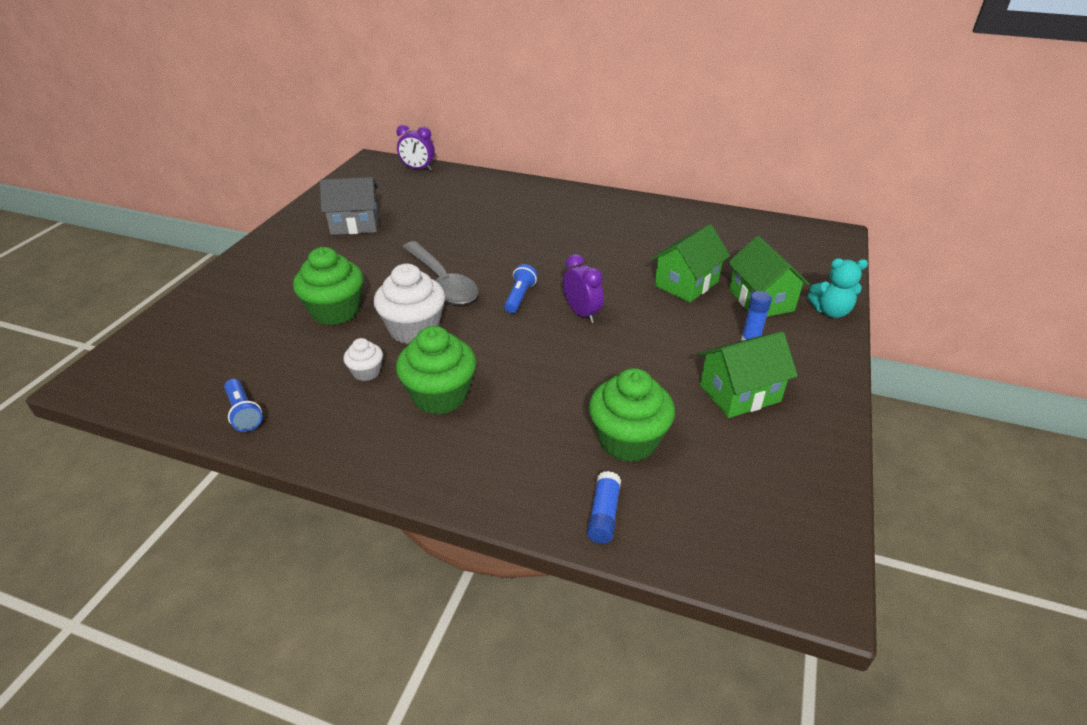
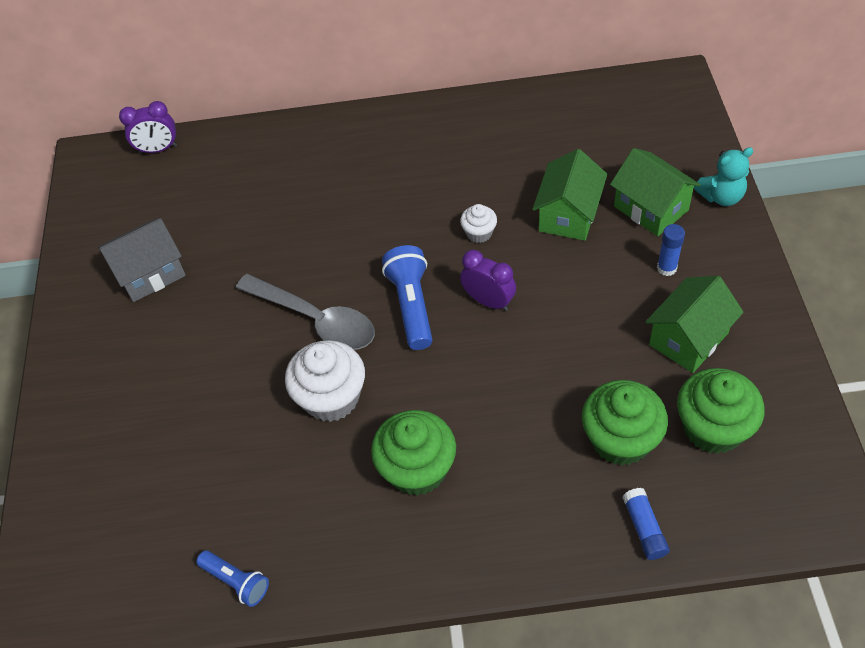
camera: 20 degrees left, 15 degrees up
(335, 311) = (228, 411): green cupcake -> green cupcake (713, 428)
(366, 372) = (323, 475): white cupcake -> white cupcake (479, 233)
(520, 297) = (412, 305): blue flashlight -> blue flashlight, size x1.60

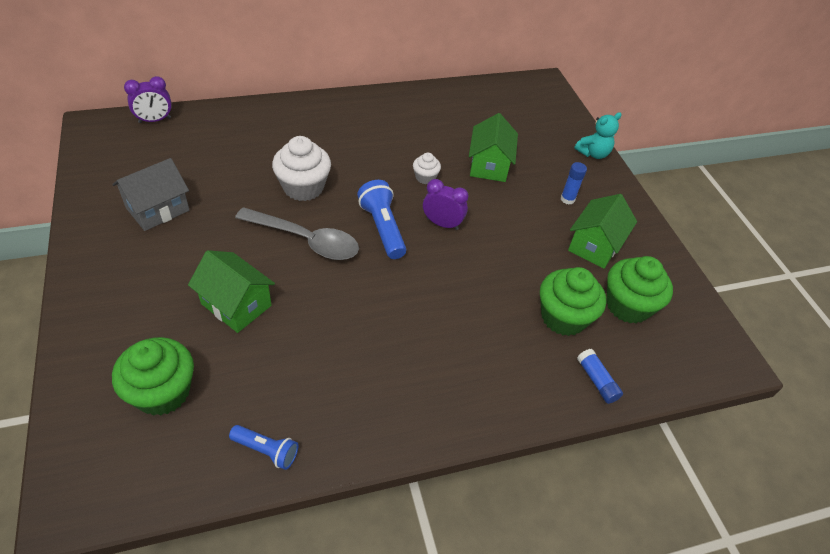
camera: 20 degrees left, 5 degrees down
(331, 398) = (328, 297): white cupcake -> white cupcake (303, 187)
(417, 469) = (409, 348): green cupcake -> green cupcake (162, 392)
(651, 208) = (547, 161): green house -> green house (236, 304)

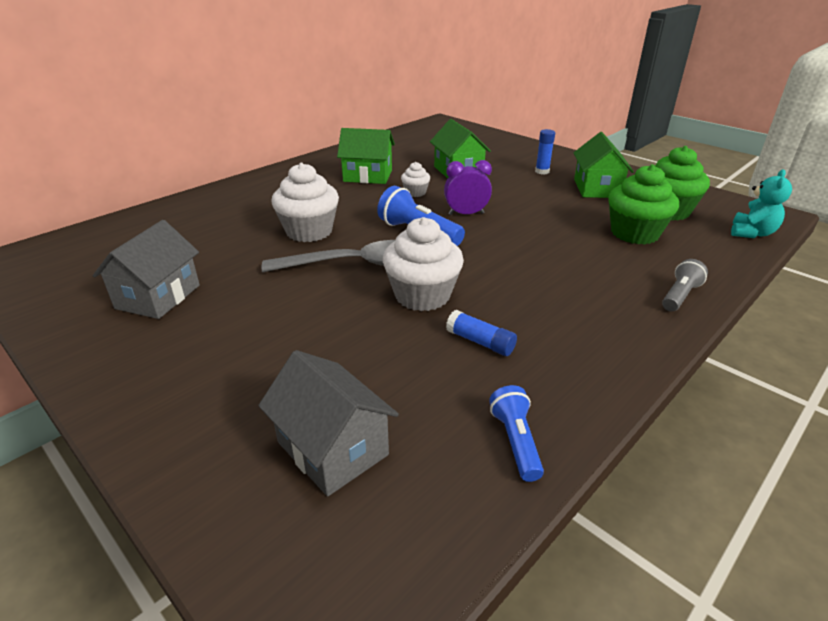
camera: 25 degrees left, 15 degrees down
(155, 120) = (86, 234): purple clock -> none
(162, 392) = (332, 448): green cupcake -> grey house
(236, 304) = (336, 336): green house -> green house (368, 176)
(266, 450) = (515, 441): blue flashlight -> blue flashlight turned 90 degrees counterclockwise
(324, 297) = (422, 295): none -> white cupcake
(518, 401) = (679, 296): none -> grey flashlight
(593, 153) = (525, 145): turquoise teddy bear -> turquoise teddy bear (751, 233)
(596, 381) = (712, 259): blue glue stick -> blue glue stick (480, 342)

